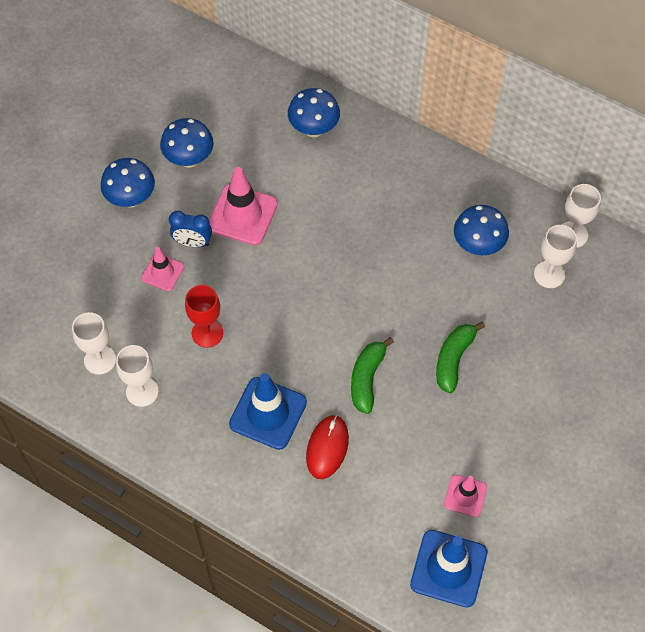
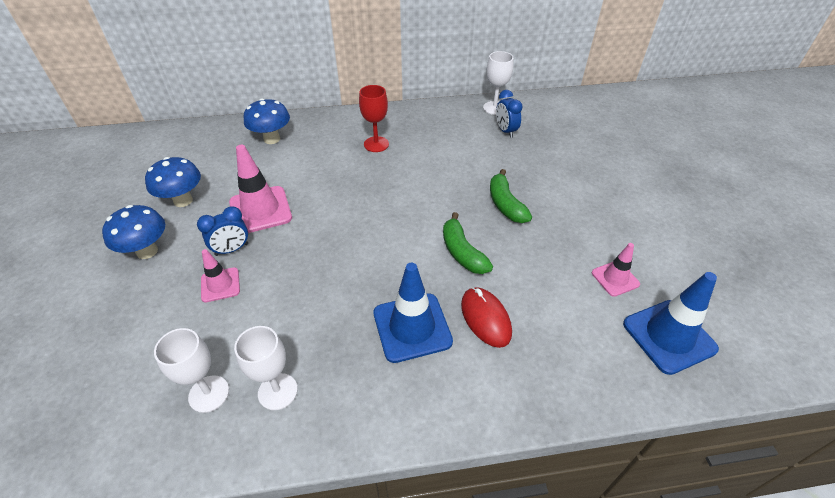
camera: 40 degrees left, 15 degrees down
(207, 333) = (301, 303): red goblet -> red goblet (376, 144)
(478, 246) = (447, 140): blue mushroom -> none
(549, 274) = (505, 131): white goblet -> blue clock

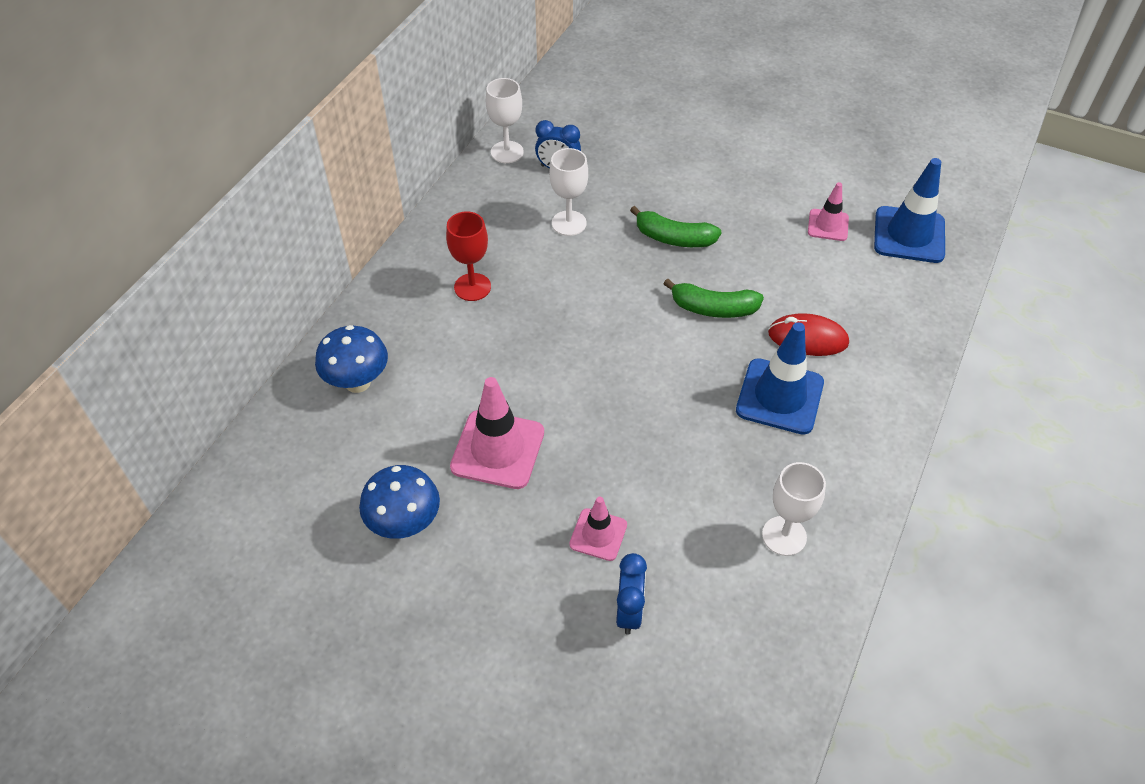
camera: 55 degrees left, 5 degrees up
(147, 251) = (476, 593): blue mushroom -> none
(209, 394) = (748, 595): white goblet -> white goblet (569, 223)
(232, 249) = (546, 503): blue clock -> blue clock (629, 612)

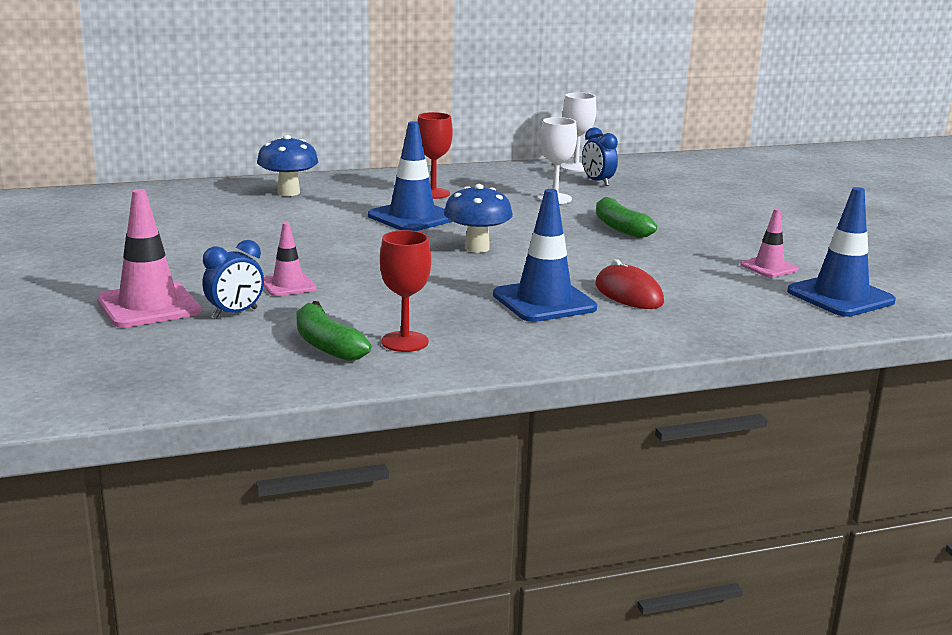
camera: 45 degrees right, 30 degrees down
(405, 524) = (196, 235): blue mushroom -> blue mushroom (477, 248)
(498, 449) = (307, 239): pink traffic cone -> pink traffic cone (148, 306)
(518, 343) = (412, 217): none -> blue traffic cone
(713, 308) = (581, 257): green banana -> green banana (326, 345)
(784, 536) = (405, 342): white goblet -> red goblet

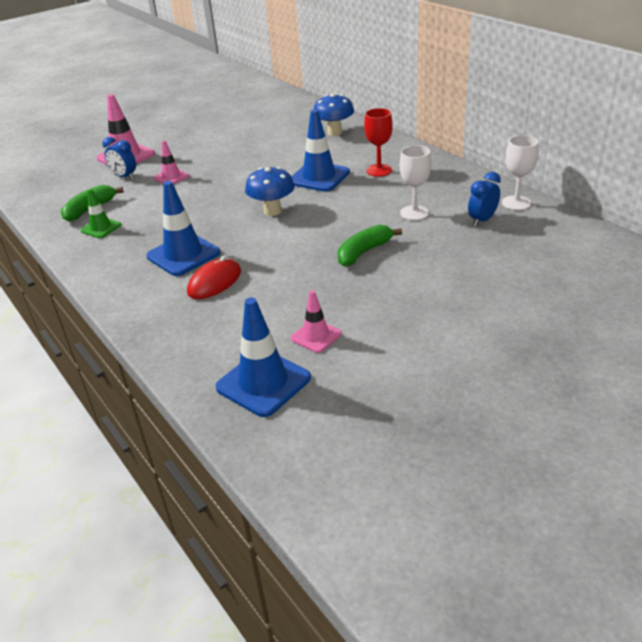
camera: 75 degrees right, 15 degrees up
(405, 342) = (101, 228): red goblet -> green traffic cone

